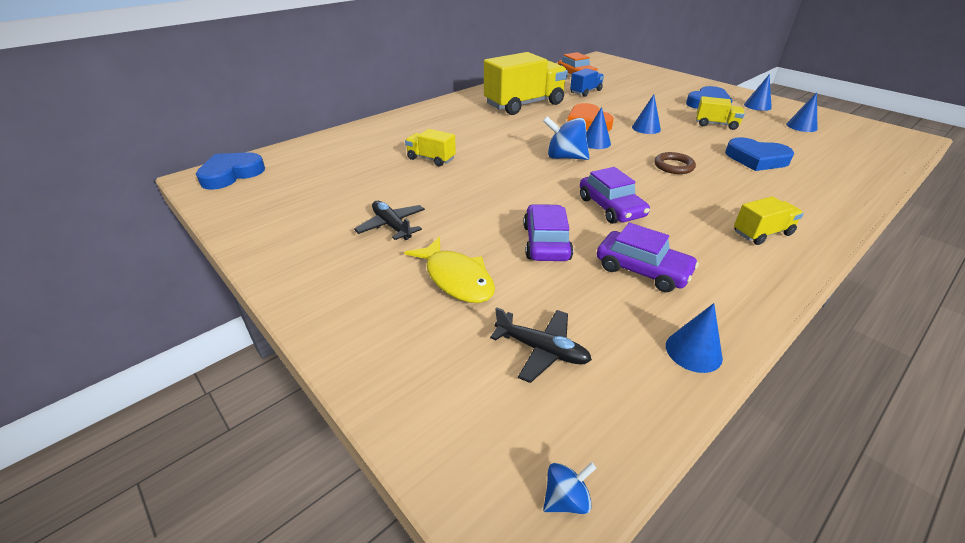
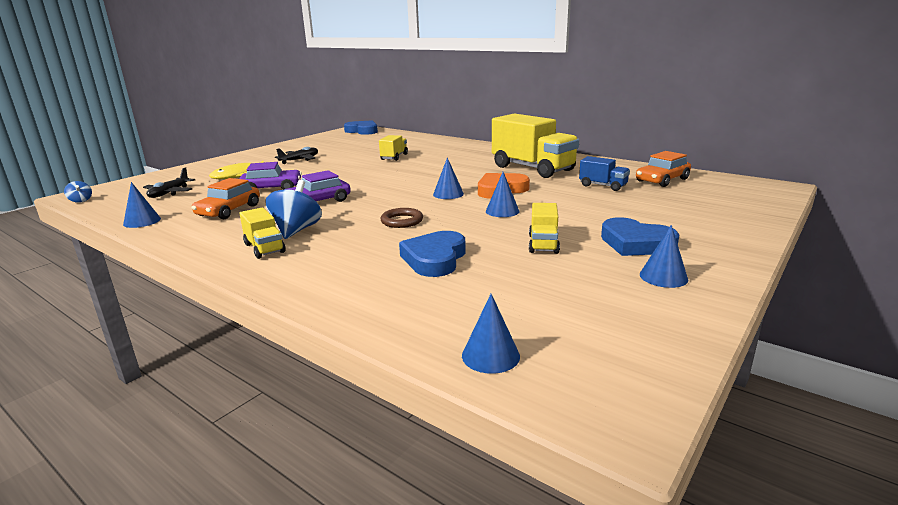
camera: 80 degrees right, 15 degrees down
(564, 157) = (409, 186): blue spinning top -> blue spinning top (296, 230)
(642, 270) = (229, 210): purple car -> orange car
(801, 126) = (587, 302): blue cone -> blue cone (490, 355)

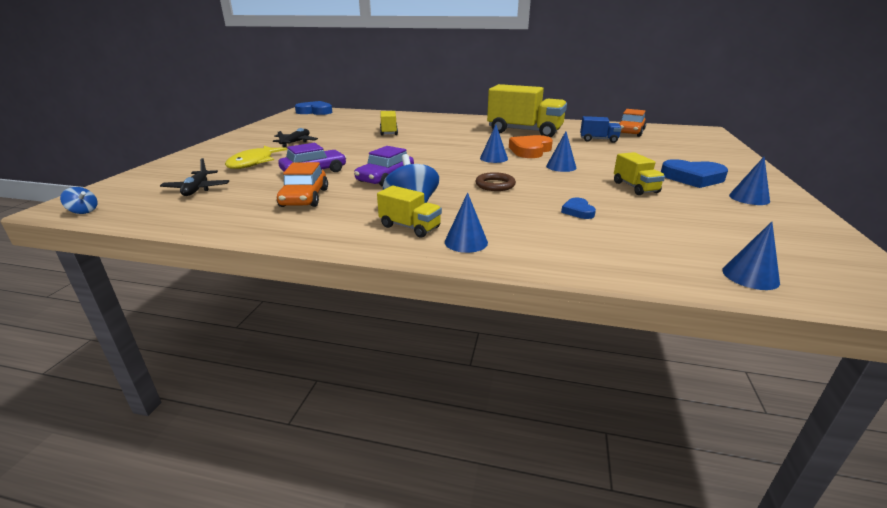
camera: 25 degrees left, 5 degrees up
(142, 221) = (216, 222): blue cone -> blue cone (466, 242)
(435, 259) = (578, 211): blue heart -> blue heart, size x0.52

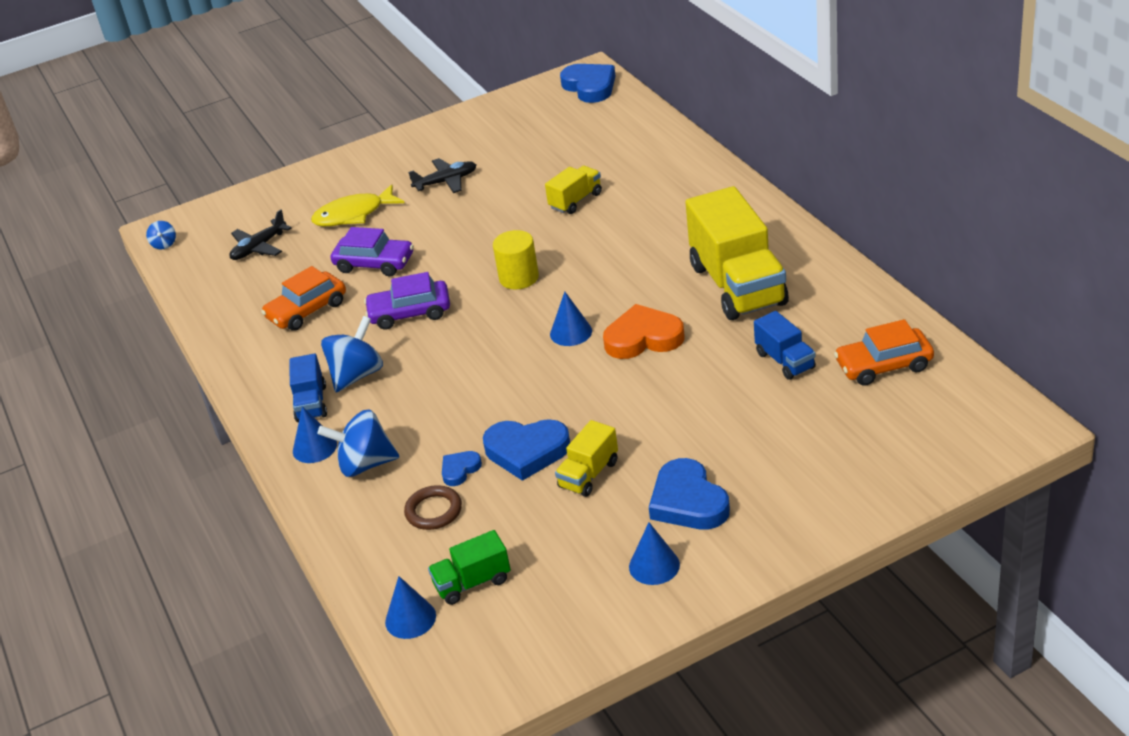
camera: 55 degrees right, 10 degrees up
(410, 227) = (311, 403): yellow truck -> blue truck
(420, 153) = (519, 278): none -> yellow cylinder
(495, 185) = (475, 385): brown ring -> brown ring (434, 511)
(520, 233) = (365, 464): none -> blue spinning top
(561, 167) = (602, 392): blue cone -> none
(587, 192) = (527, 451): none -> blue heart
(720, 243) = (472, 582): none -> green truck

